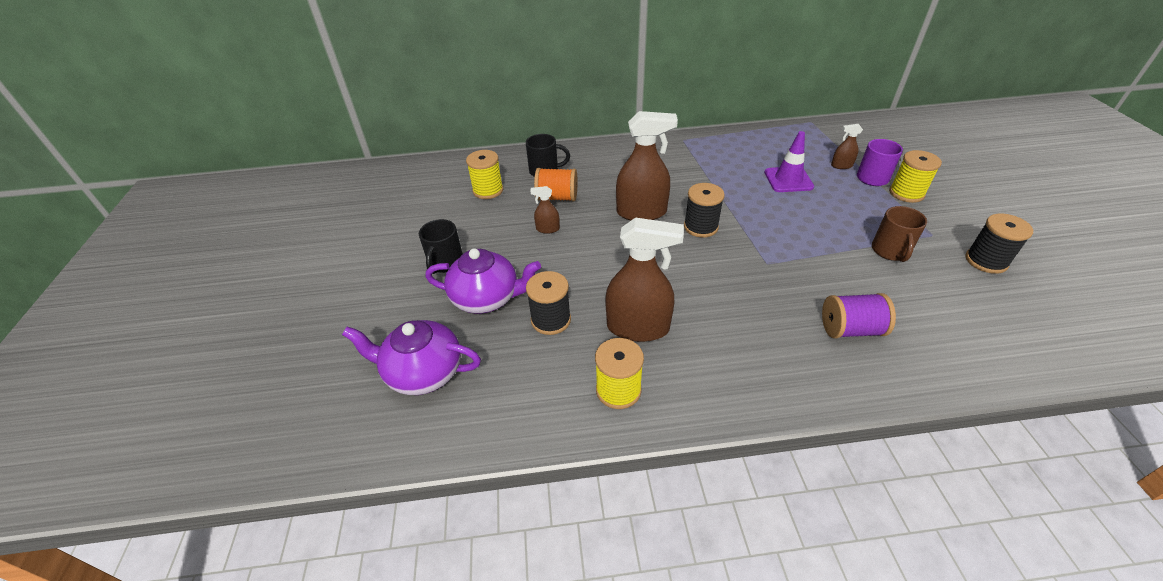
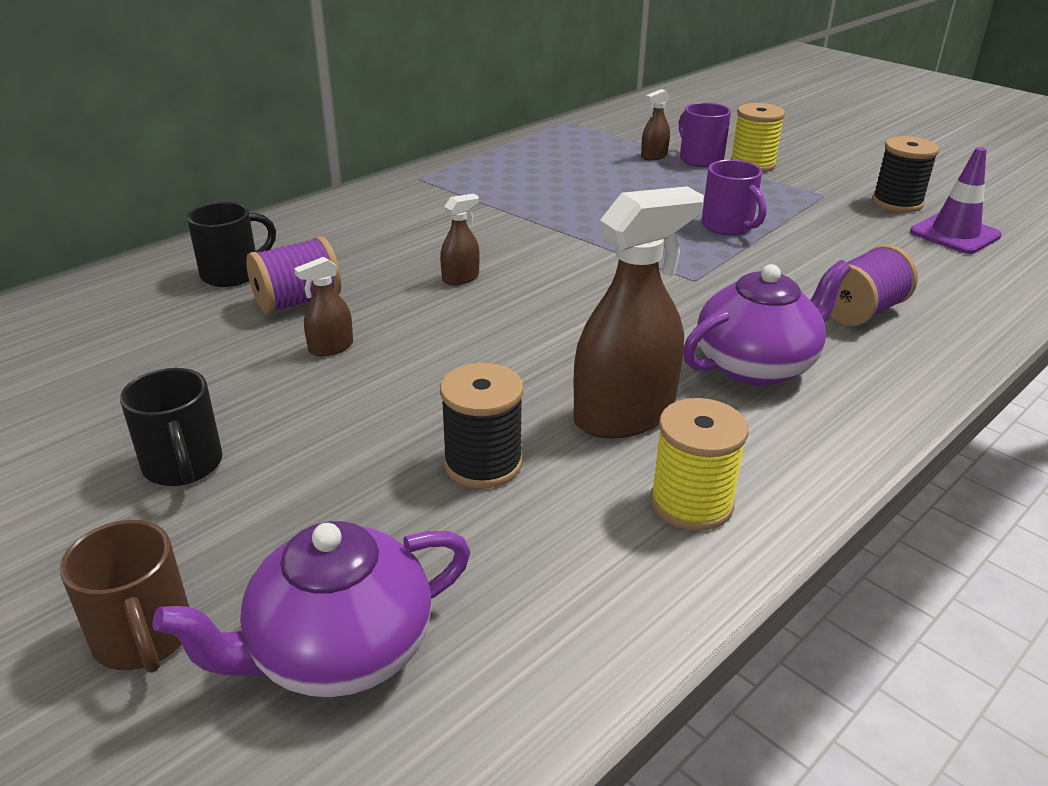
camera: 40 degrees left, 10 degrees down
(487, 298) = (333, 483): purple teapot -> purple teapot (757, 365)
(488, 190) = (148, 332): yellow spool -> none
(557, 197) = (297, 302): orange spool -> purple spool
(641, 212) = (460, 278): brown spray bottle -> brown spray bottle, size x0.46
(700, 227) = (564, 268): black spool -> none
(788, 180) = (611, 186): purple traffic cone -> purple traffic cone (954, 234)
(832, 235) = (728, 226): none -> purple mug
(890, 251) = (805, 223): brown mug -> brown mug (144, 638)

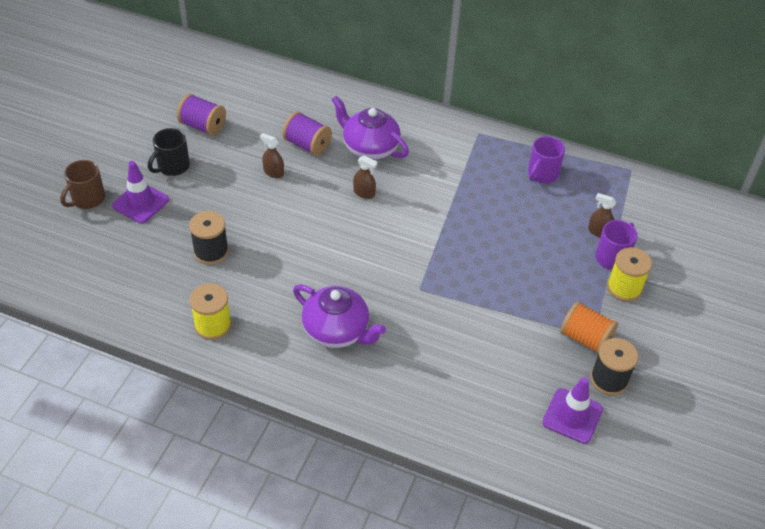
camera: 65 degrees right, 15 degrees up
(232, 274) = (320, 112): black mug -> none
(250, 539) = (140, 203): none -> purple traffic cone
(338, 651) = (97, 247): purple teapot -> purple teapot (369, 148)
(624, 415) = (267, 289): brown spray bottle -> none
(728, 226) = (504, 292): purple mug -> purple mug (542, 174)
(827, 200) = (585, 338): none -> orange spool
(861, 312) = (423, 371): purple spool -> purple spool (203, 126)

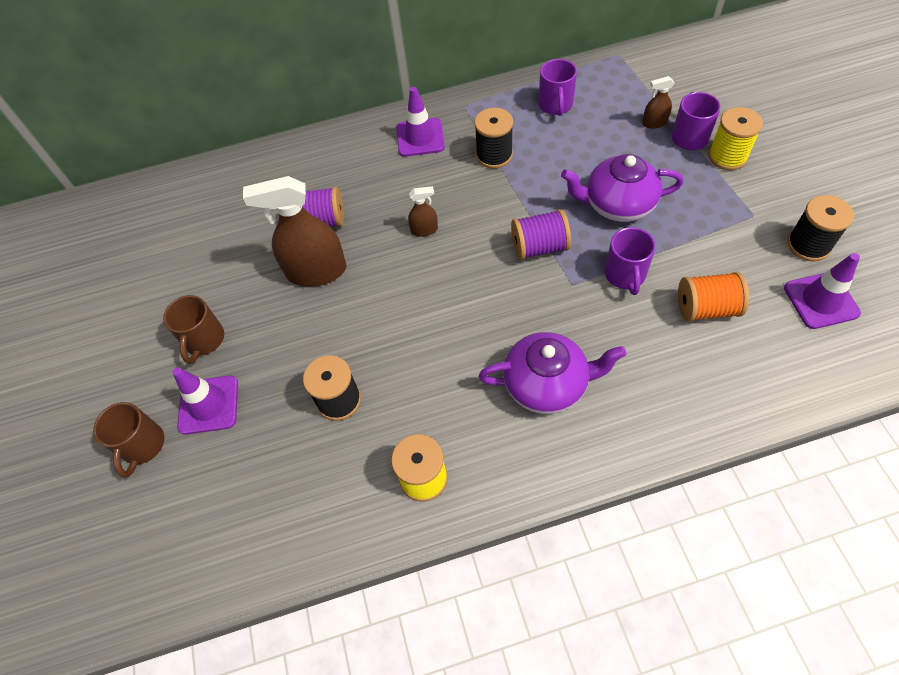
camera: 30 degrees left, 10 degrees up
(172, 166) = (204, 340): black mug -> brown mug
(203, 126) = (194, 275): purple spool -> purple spool (539, 247)
(273, 172) = (316, 271): brown spray bottle -> brown spray bottle, size x2.16
(369, 148) = (383, 184): purple teapot -> purple teapot (617, 205)
(425, 135) = (420, 137): none -> purple traffic cone
(459, 308) = (625, 275): none -> purple mug
(461, 178) = (494, 155): none -> black spool
(585, 338) = (750, 223): orange spool -> orange spool (706, 308)

